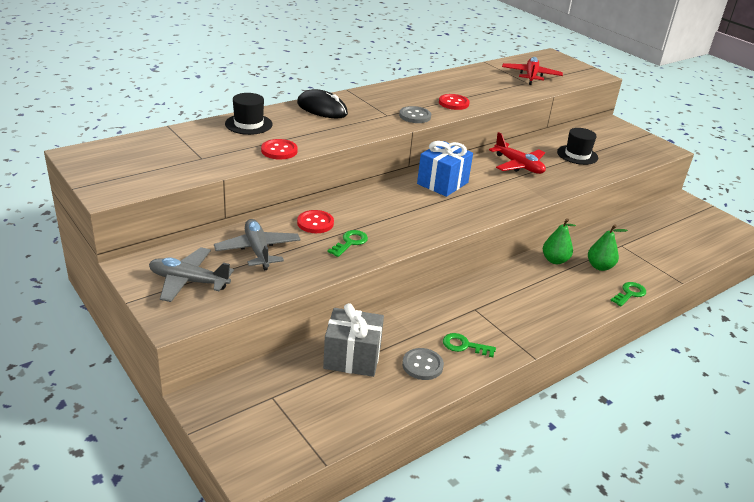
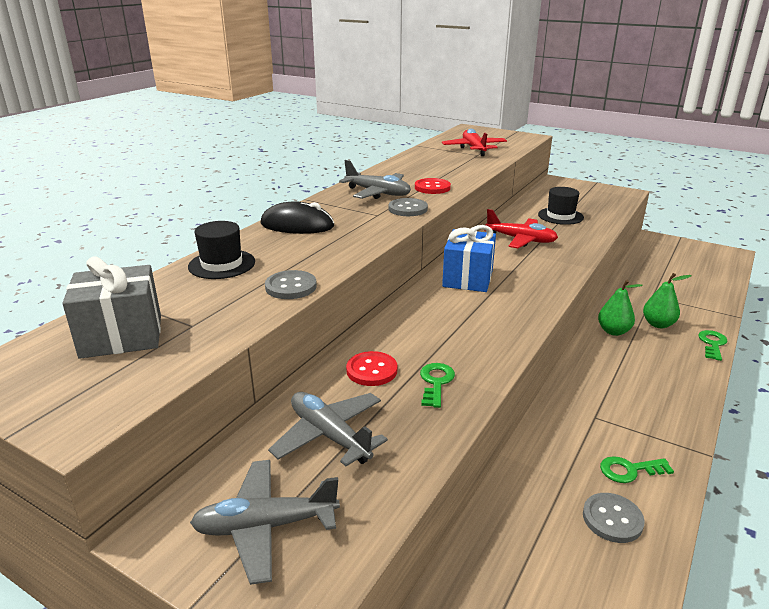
camera: 20 degrees left, 5 degrees down
(279, 151) = (291, 287): red button -> grey button
(352, 357) = (524, 545): grey gift -> grey gift (122, 336)
(405, 97) = (378, 193): none -> grey plane

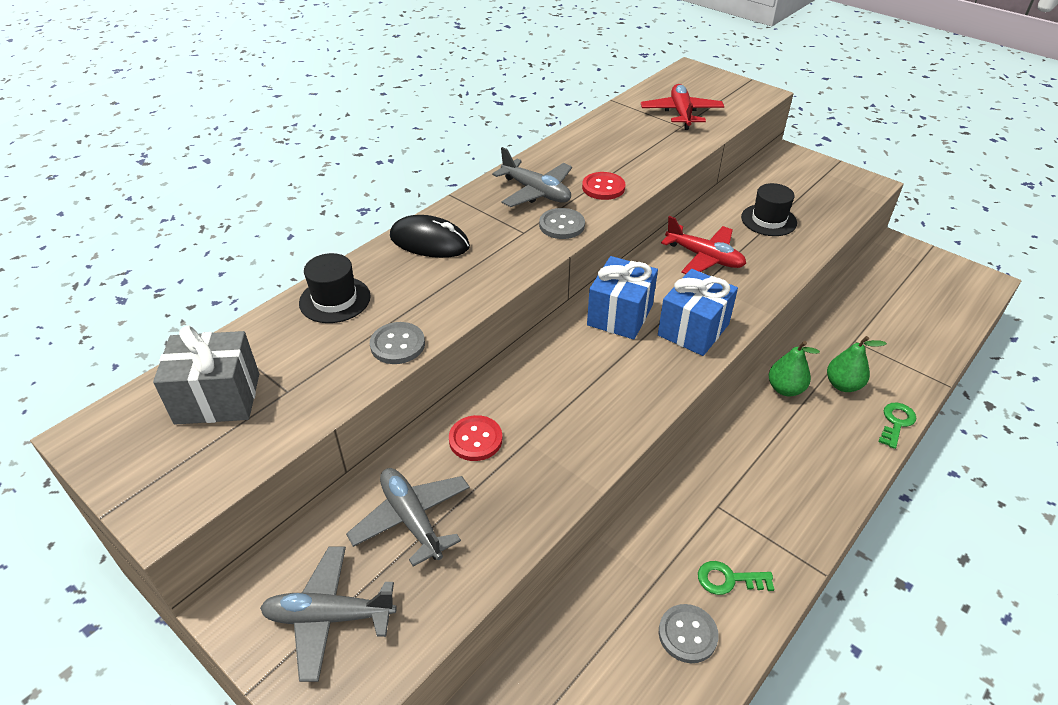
camera: 10 degrees right, 15 degrees up
(436, 382) = (537, 465): green key -> none
(533, 282) = (693, 330): none -> blue gift

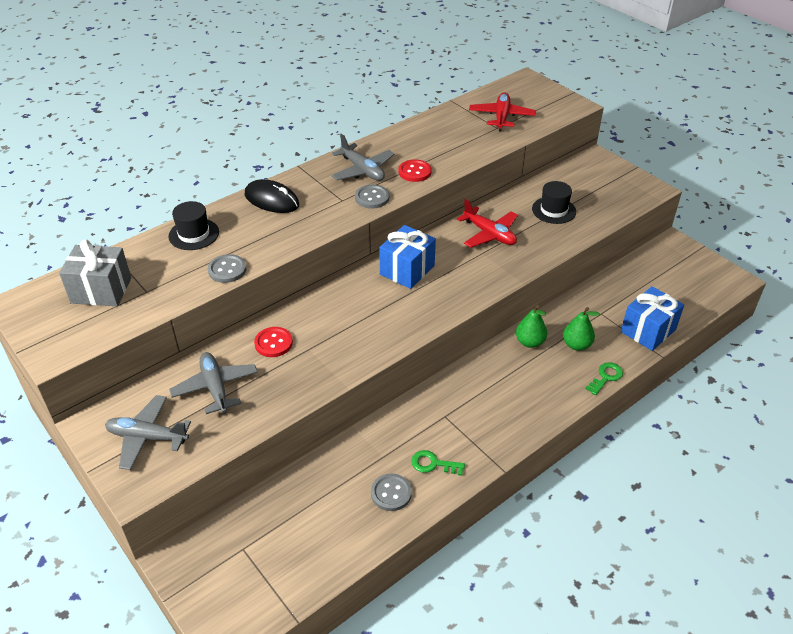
camera: 10 degrees right, 0 degrees up
(693, 330) = (458, 287): blue gift -> blue gift (648, 331)

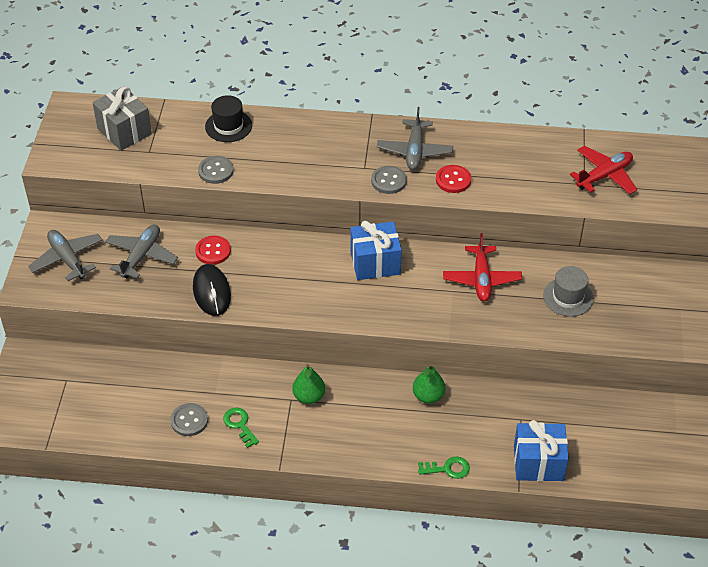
camera: 45 degrees right, 5 degrees up
(272, 200) = (314, 133): black mouse -> black mouse (212, 292)
(554, 210) = (568, 297): black hat -> grey hat
(576, 345) = (462, 427): green pear -> green pear (309, 397)

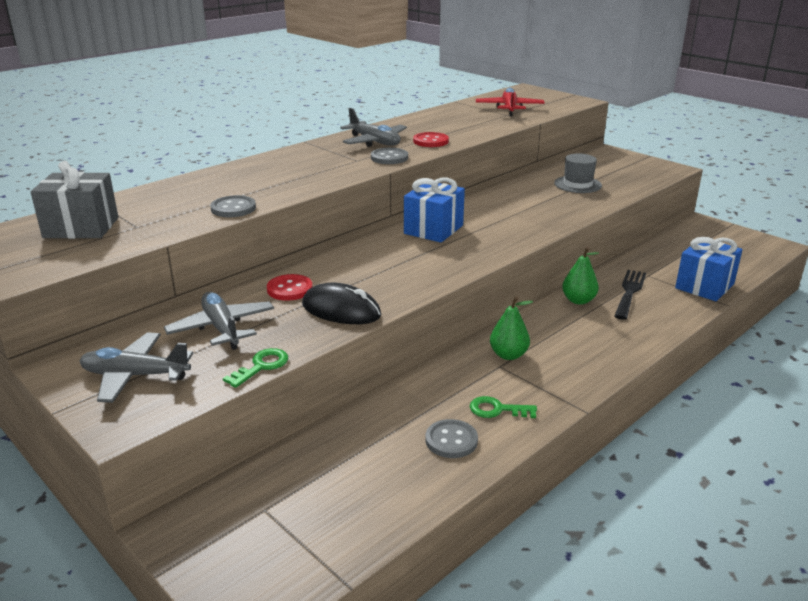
camera: 50 degrees left, 20 degrees down
(228, 126) = (192, 186): black hat -> none
(448, 469) = (674, 324): green key -> green key (261, 366)
(476, 420) = (629, 292): none -> black fork
(481, 279) = (515, 202): red plane -> none

